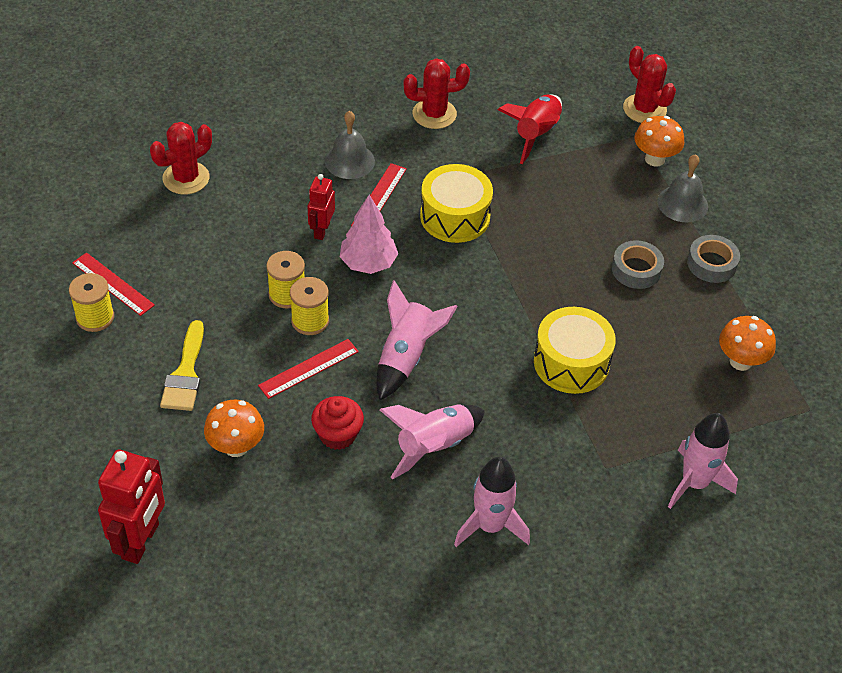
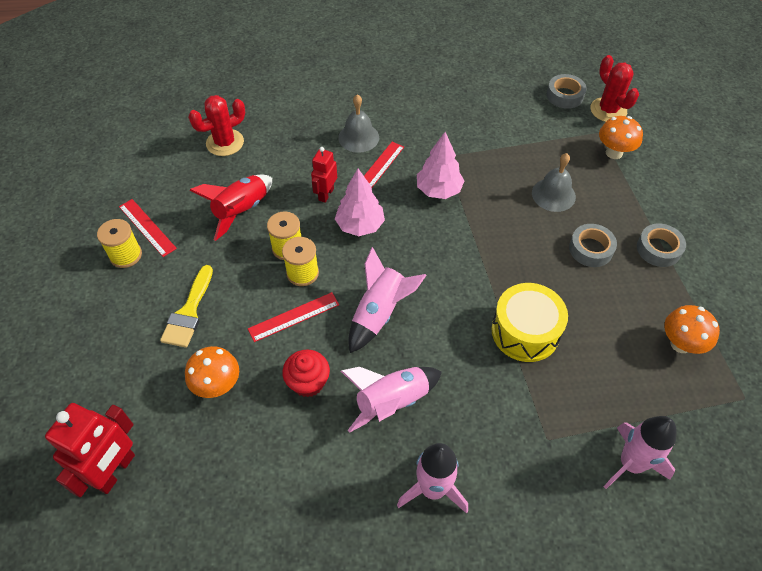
camera: 10 degrees right, 5 degrees up
(434, 114) = (433, 103): red cactus -> none
(455, 216) = (439, 190): yellow drum -> pink tree
(535, 134) = (515, 125): red rocket -> red rocket (241, 211)
(591, 94) = (564, 95): none -> grey tape
(682, 203) = (635, 193): grey bell -> grey bell (553, 194)

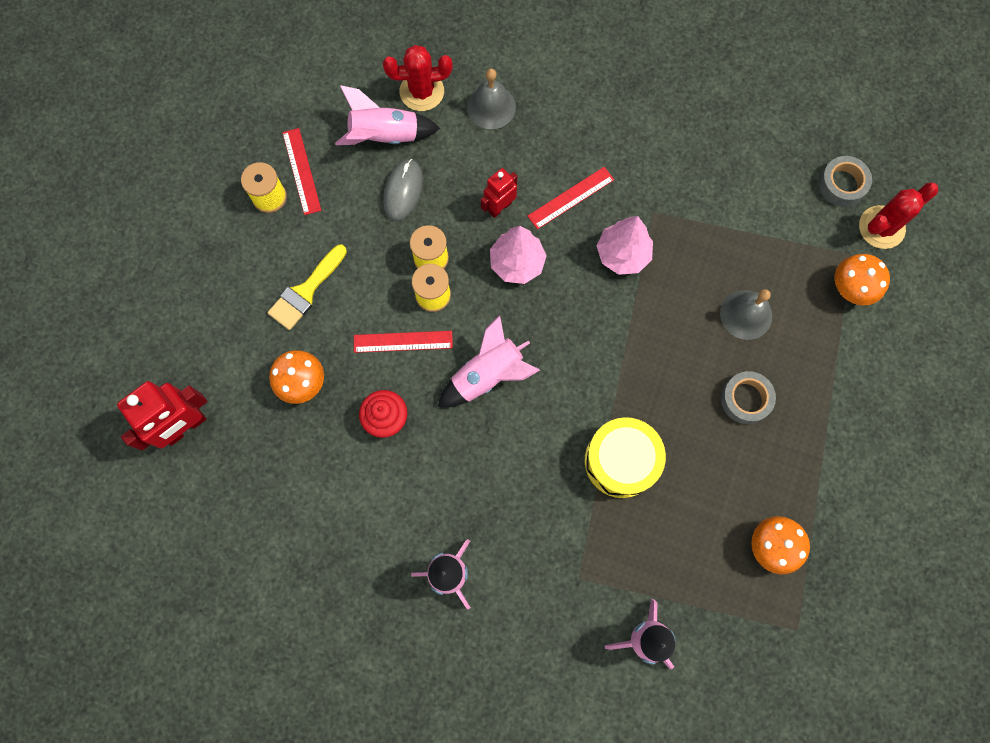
camera: 25 degrees right, 20 degrees up
(241, 211) = (403, 191): red rocket -> grey mouse
(358, 137) = (570, 145): grey bell -> grey bell (491, 107)
(392, 402) = (454, 474): pink rocket -> pink rocket (385, 136)
(608, 110) = (881, 227): red cactus -> red cactus turned 60 degrees clockwise
(658, 249) = (819, 432): grey tape -> none

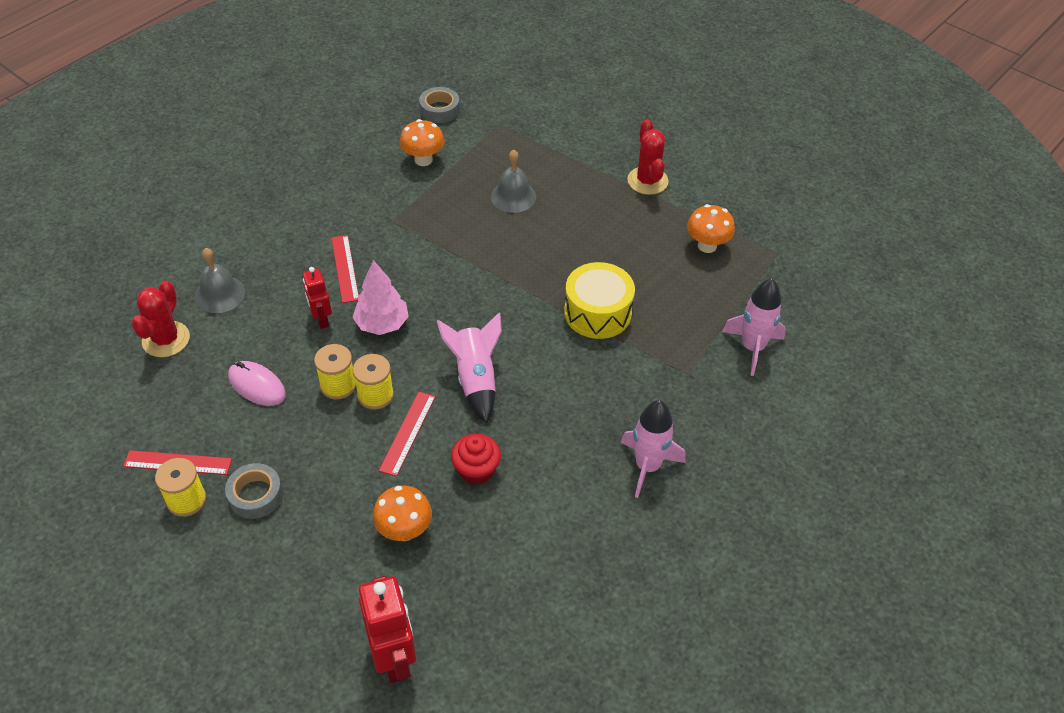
camera: 70 degrees left, 25 degrees down
(306, 291) = (309, 498): yellow brush -> none
(385, 136) = (190, 382): pink rocket -> none
(403, 191) = (257, 385): grey mouse -> pink mouse
(622, 254) = (418, 252): pink tree -> none
(745, 399) = (582, 220): grey tape -> grey tape (255, 495)
(849, 289) = (525, 134): orange mushroom -> orange mushroom (423, 160)
(881, 227) = (487, 102): red cactus -> red cactus (647, 181)

